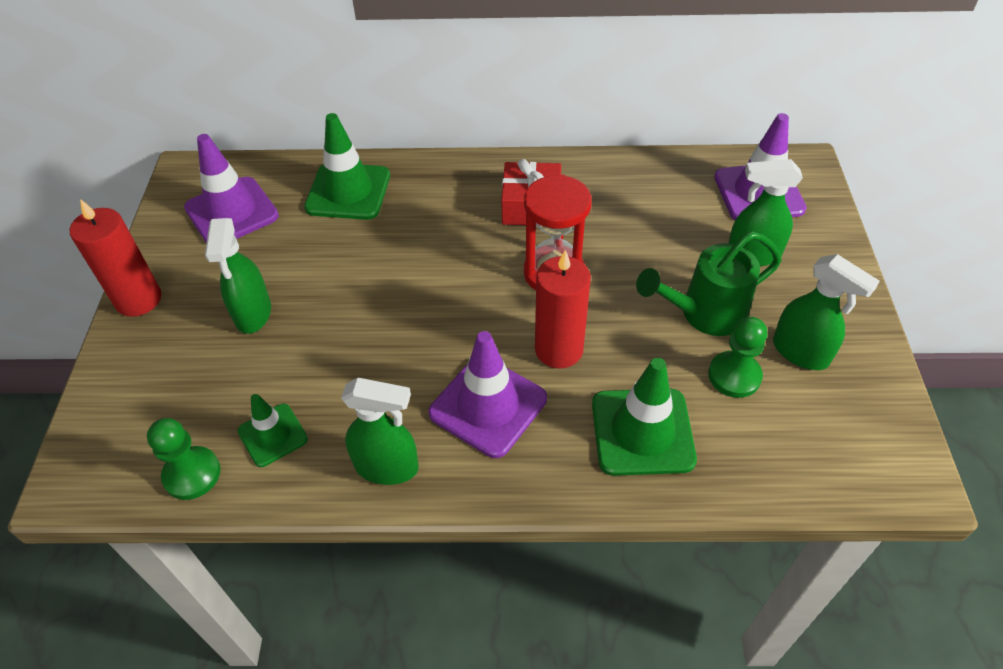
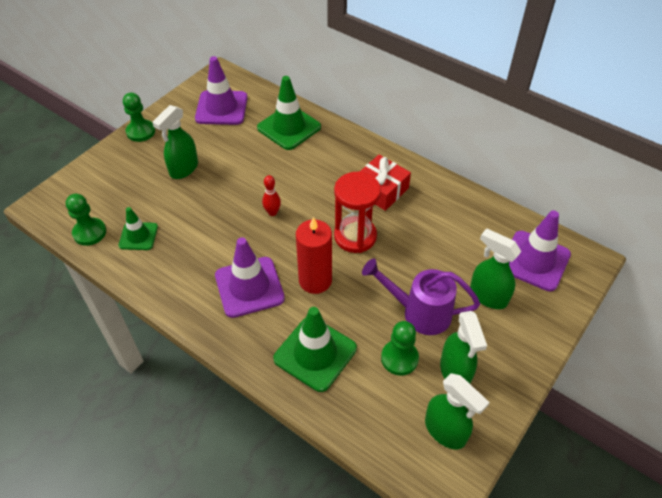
camera: 35 degrees right, 0 degrees up
(138, 299) = (141, 132): red candle -> green pawn
(387, 467) = (173, 286): green spray bottle -> green spray bottle (445, 431)
(428, 302) = (272, 212): none -> red bowling pin
(705, 314) = (420, 312): green watering can -> purple watering can

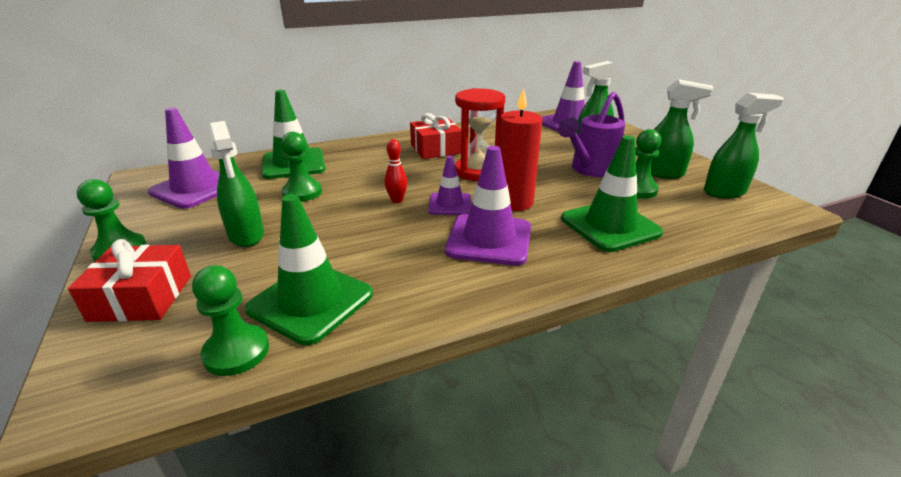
camera: 60 degrees left, 20 degrees down
(109, 171) = (141, 298): none -> red gift
(138, 236) = (311, 301): green traffic cone -> green traffic cone, size x1.68
(250, 159) = (302, 192): none -> green pawn
(286, 244) = (449, 204): none -> purple traffic cone

